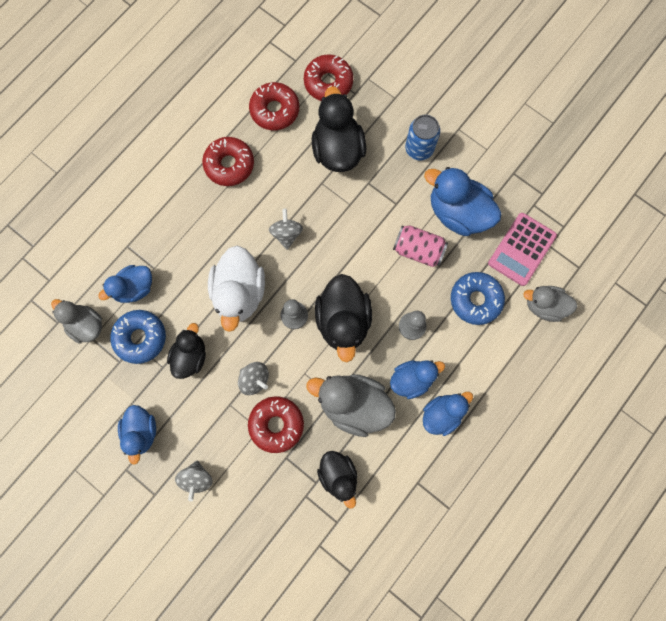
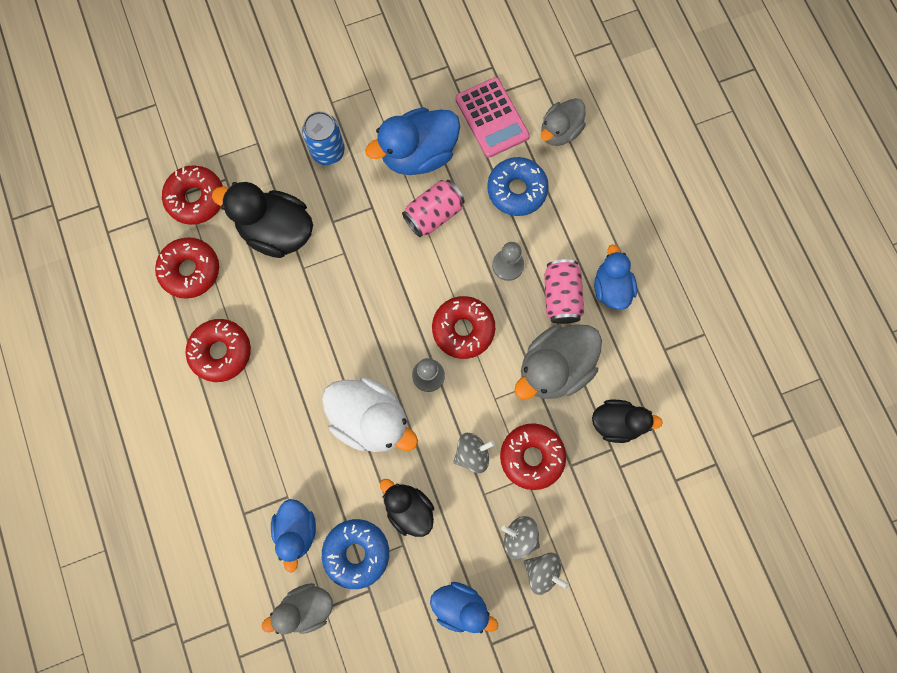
camera: 60 degrees left, 0 degrees up
(286, 234) = (336, 334): grey spinning top -> grey spinning top (519, 536)
(343, 321) = (463, 329): black duck -> red donut
(412, 379) = (561, 296): blue duck -> pink can

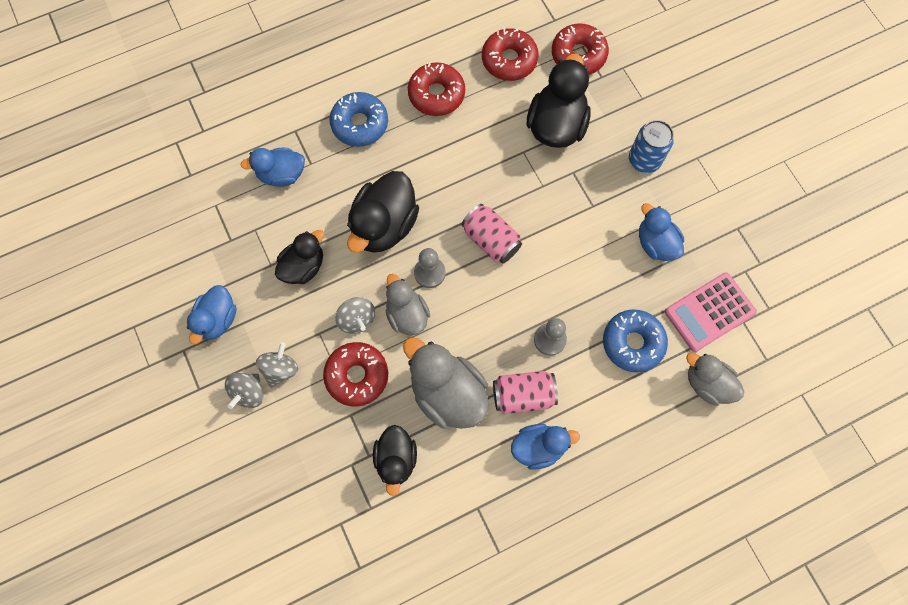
camera: 85 degrees right, 5 degrees down
(306, 607) = (216, 190): grey duck -> grey duck (407, 315)
(356, 552) = (263, 226): blue donut -> blue donut (360, 124)
(371, 419) = (384, 225): white duck -> black duck
(418, 154) = (655, 243): blue duck -> blue duck, size x0.63
(433, 214) = (594, 263): pink can -> pink can (491, 240)
(463, 329) = (478, 301): red donut -> none

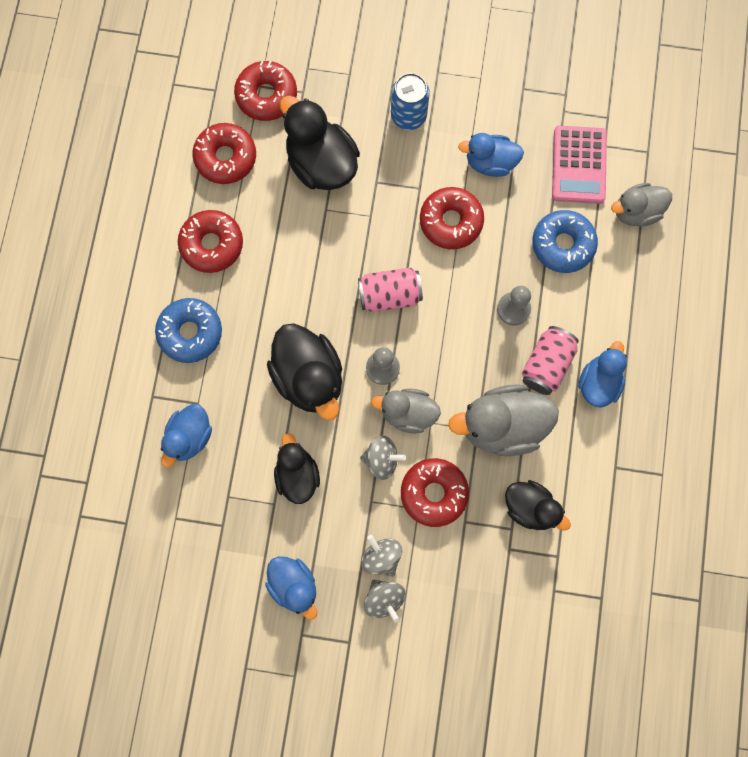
camera: 55 degrees left, 5 degrees up
(584, 246) = (451, 221): none -> red donut

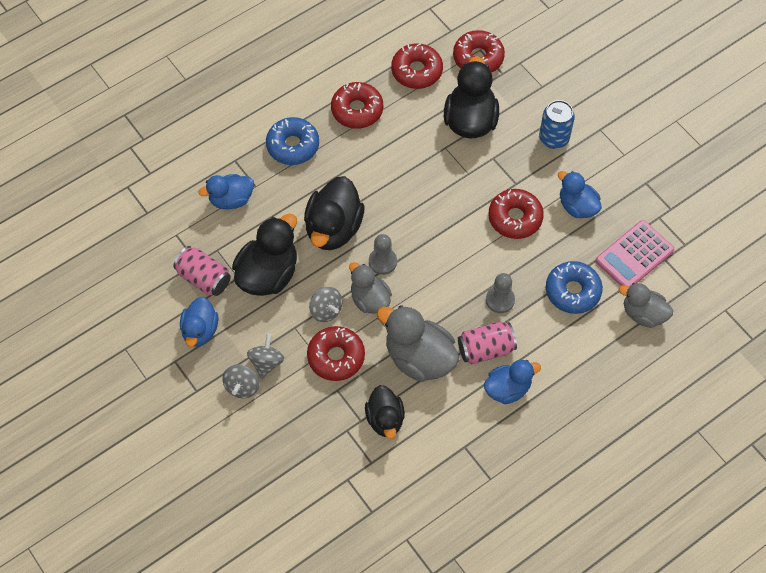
camera: 45 degrees right, 15 degrees down
(297, 475) = (268, 274): black duck -> black duck, size x1.58
(389, 295) = (431, 226): pink can -> pink can (204, 278)

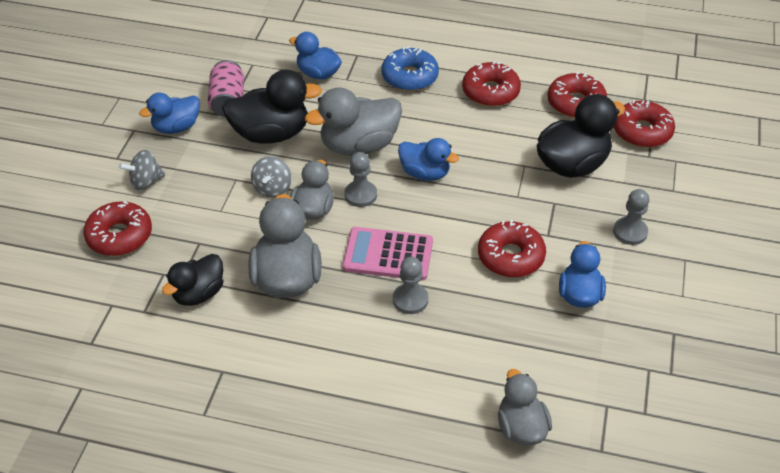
camera: 50 degrees right, 15 degrees down
(266, 362) = (183, 183): grey spinning top -> none
(333, 228) = (359, 146): black duck -> grey duck
(336, 357) = (232, 222): red donut -> red donut (120, 236)
(485, 349) = (345, 322): pink can -> none
(507, 389) = (318, 366): blue duck -> blue duck (425, 173)
(554, 138) = (630, 232): blue can -> grey pawn
(572, 291) = (481, 350): blue donut -> none
(634, 255) = (580, 376): pink calculator -> pink calculator (388, 254)

